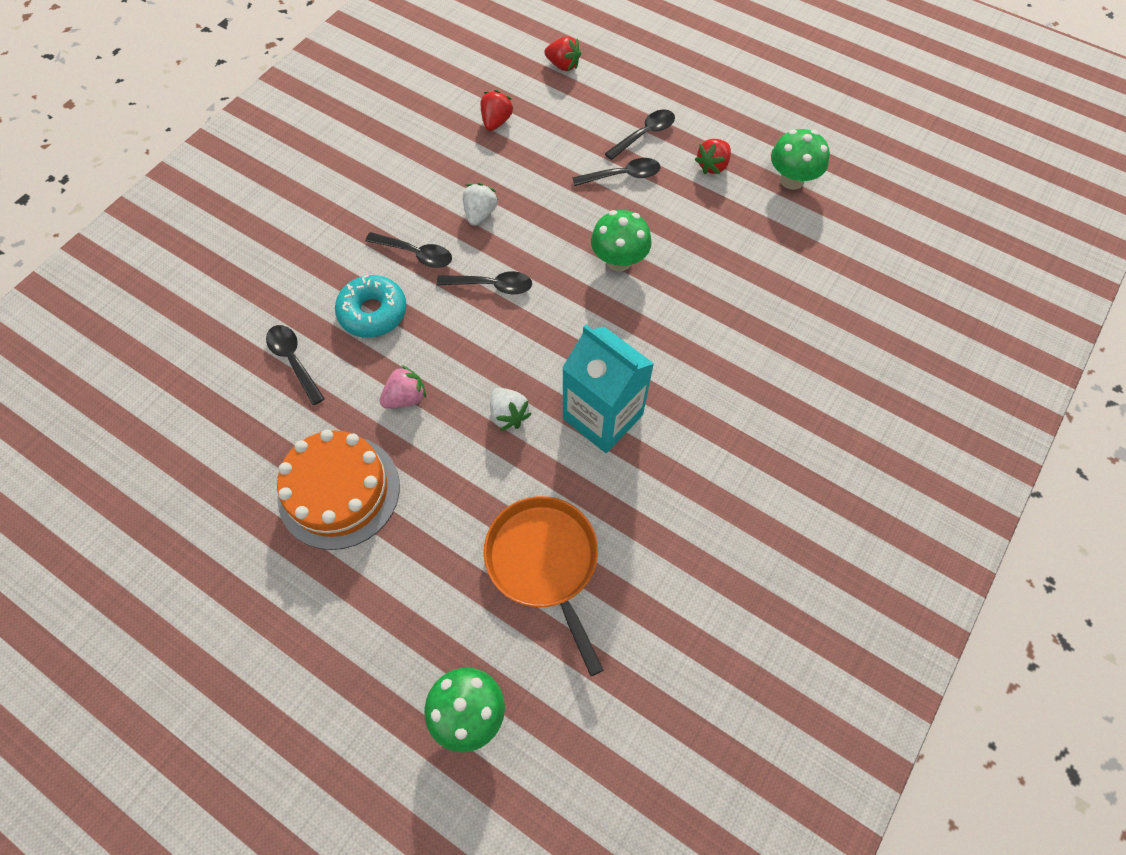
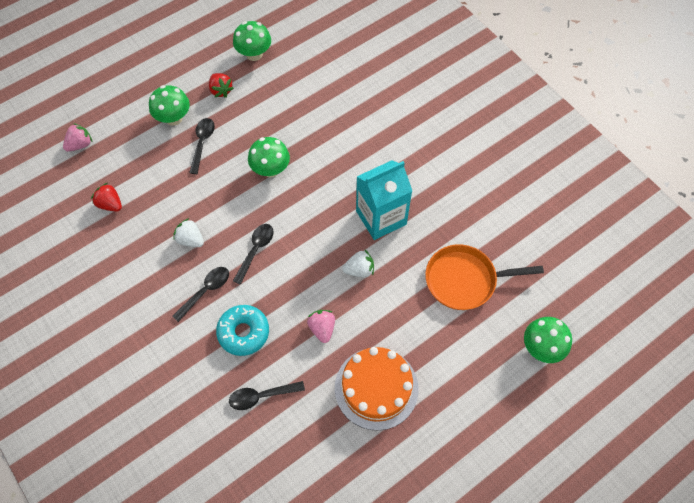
camera: 70 degrees left, 0 degrees up
(563, 65) = (80, 144): red strawberry -> pink strawberry
(644, 134) = (173, 118): black spoon -> green mushroom

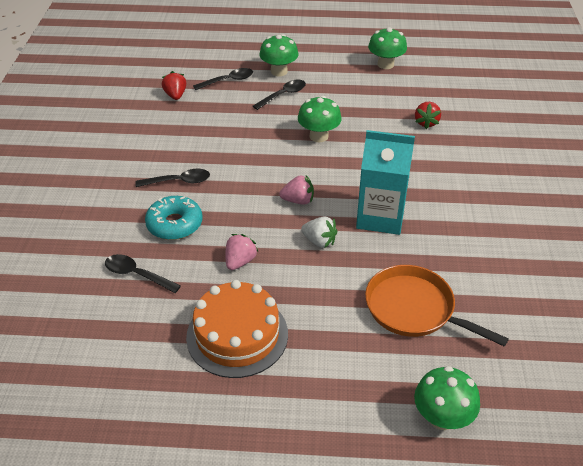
camera: 40 degrees right, 20 degrees down
(80, 144) = (196, 55): pink strawberry -> pink strawberry (298, 201)
(190, 240) = (206, 145): white strawberry -> none
(221, 90) = (334, 73): red strawberry -> red strawberry (426, 123)
(255, 250) = (247, 179): black spoon -> black spoon (228, 81)

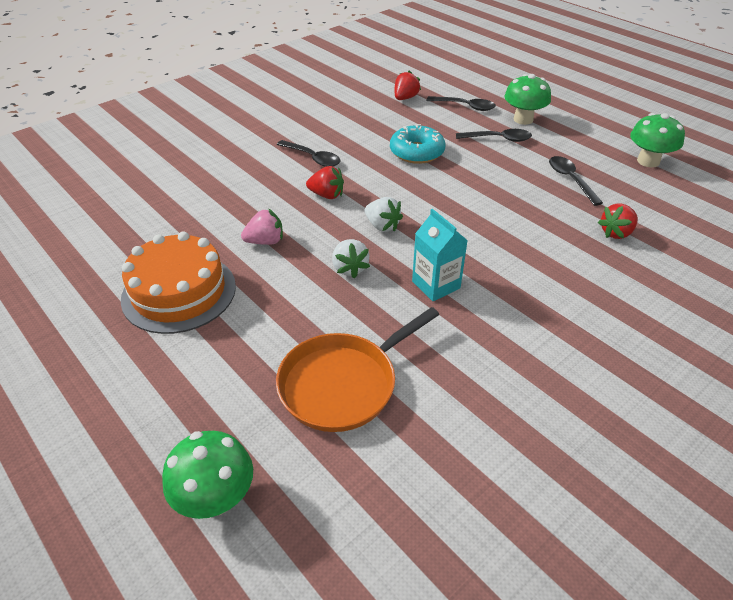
camera: 45 degrees right, 0 degrees up
(137, 275) = (186, 203): black spoon -> black spoon (570, 180)
(174, 224) = (263, 186): turquoise donut -> turquoise donut (417, 152)
(231, 202) = (327, 195): none -> red strawberry
(298, 201) = (382, 226): pink strawberry -> white strawberry
(319, 136) = (481, 187): green mushroom -> none
(380, 217) = (436, 285): turquoise carton -> turquoise carton, size x0.63
(414, 309) = (343, 384): orange pan -> orange pan turned 120 degrees counterclockwise

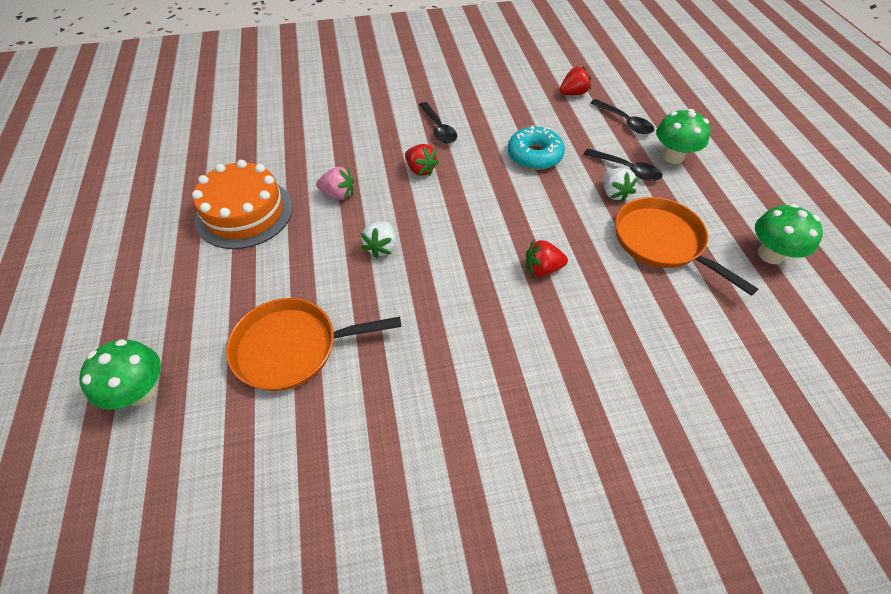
camera: 30 degrees right, 10 degrees up
(382, 226) = (441, 218): white strawberry -> white strawberry (614, 193)
(436, 285) = (437, 295): turquoise carton -> none
(570, 180) = (662, 242): black spoon -> orange pan
(616, 233) = (656, 319): red strawberry -> red strawberry (542, 269)

